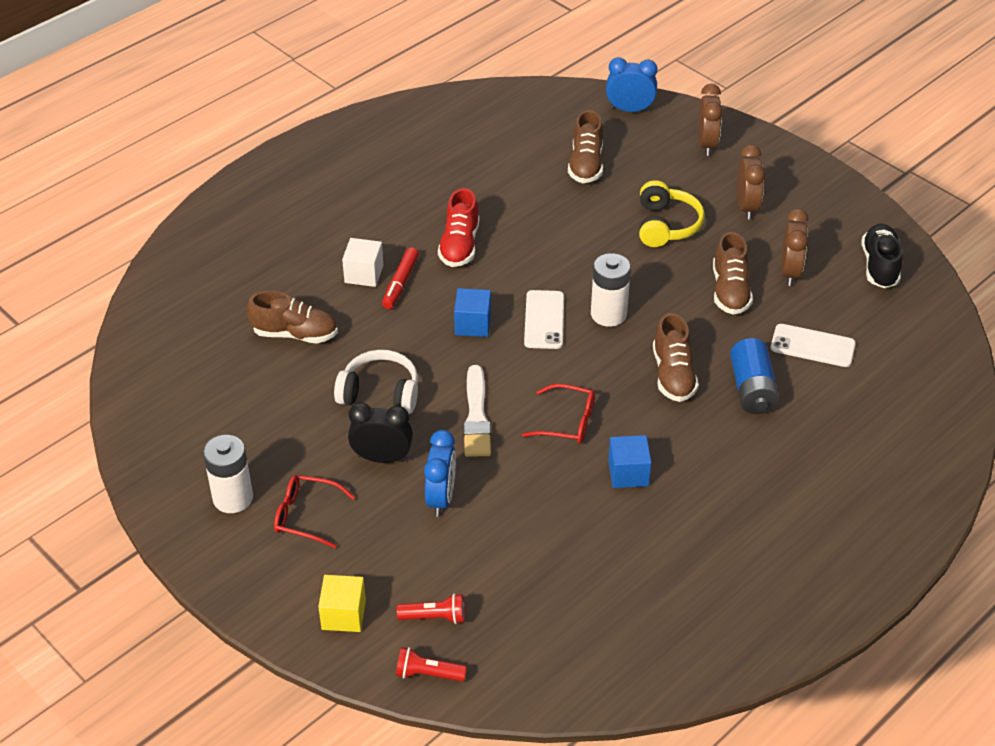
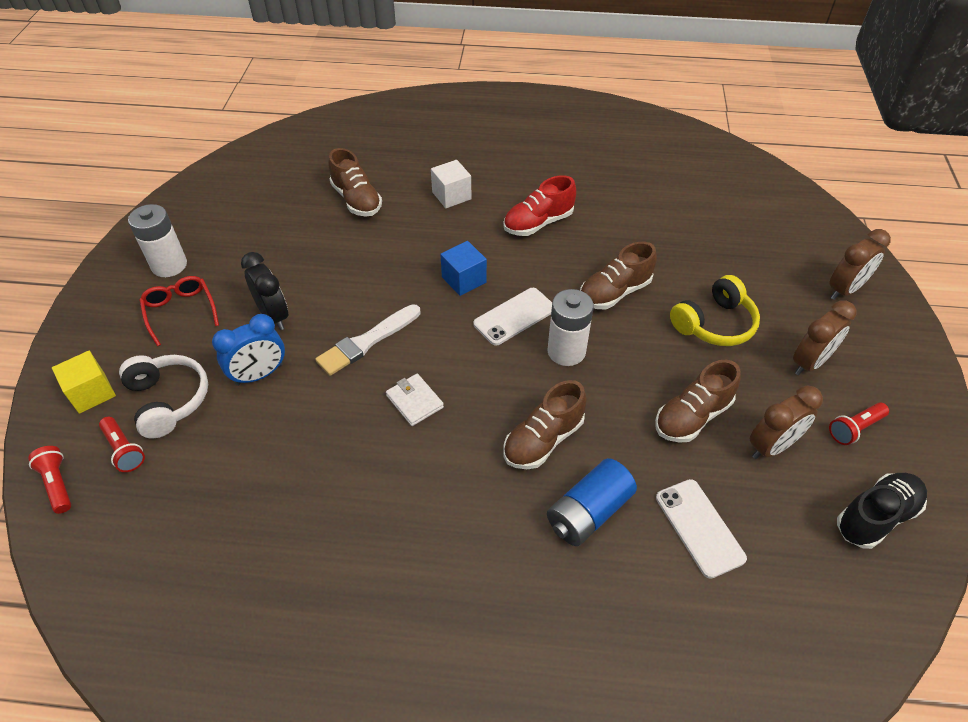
camera: 50 degrees right, 5 degrees up
(380, 393) = (340, 275): white headphones -> white headphones (168, 400)
(400, 283) = (463, 218): red marker -> none
(567, 422) = (414, 401): red glasses -> white wallet
(586, 165) = (715, 235): brown shoe -> brown shoe (614, 292)
(628, 473) = (392, 481): blue cube -> none
(629, 109) = (812, 221): blue clock -> none
(814, 227) = (854, 428): none -> red flashlight

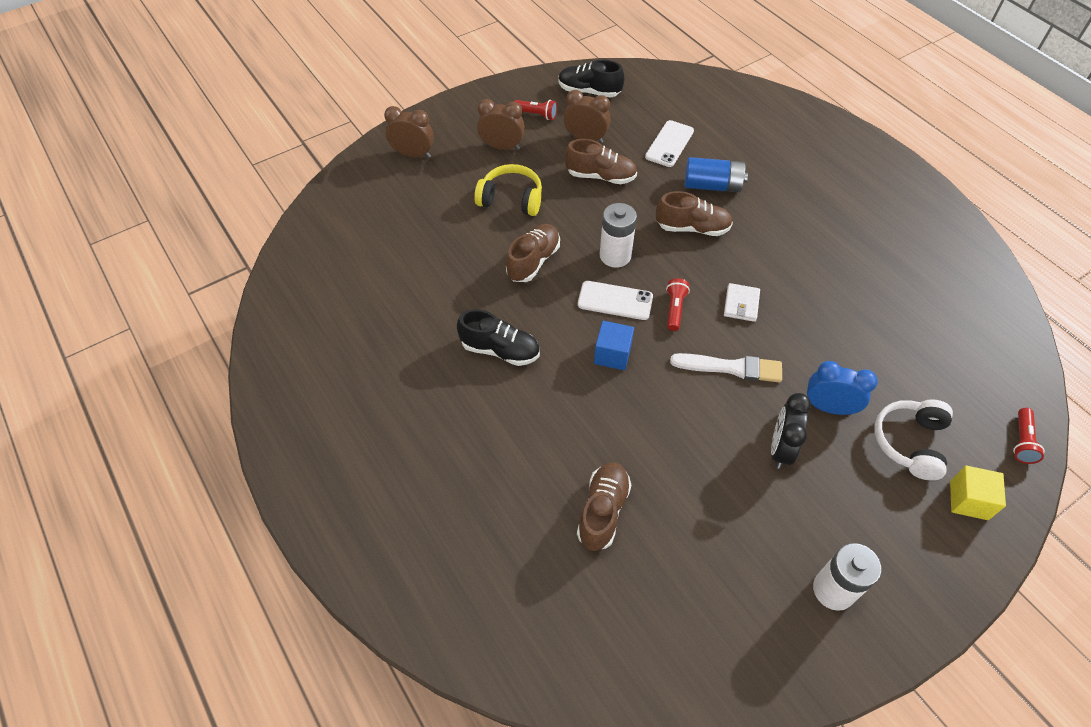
camera: 130 degrees left, 5 degrees up
(124, 450) = (962, 429): red flashlight -> red flashlight (675, 309)
(180, 311) = (854, 522): red glasses -> none
(451, 195) = (523, 437): white cube -> none
(538, 223) = (500, 350): red shoe -> black shoe
(614, 292) = (533, 261): brown shoe -> brown shoe turned 75 degrees counterclockwise

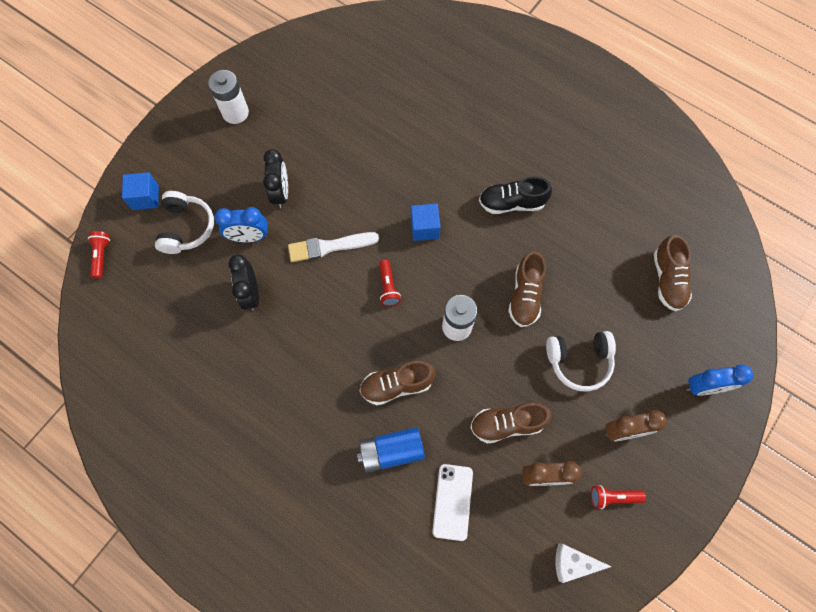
camera: 160 degrees right, 15 degrees up
(413, 154) = (704, 387): brown clock -> blue clock
(511, 199) = (579, 361): yellow headphones -> white headphones
(589, 91) = (573, 563): black shoe -> white cheese
(603, 511) = (391, 113): brown shoe -> brown shoe (667, 280)
(615, 301) = (440, 278): white phone -> none
(741, 304) = (333, 311): white wallet -> none
(832, 346) = (251, 293): none -> black clock
(968, 500) = (145, 197): yellow cube -> blue cube

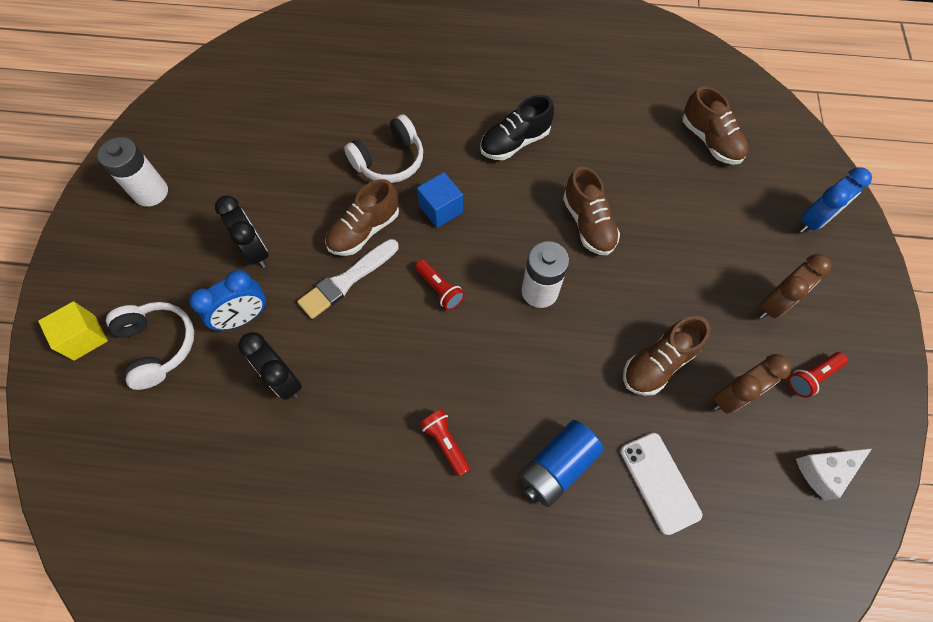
camera: 30 degrees left, 5 degrees down
(101, 256) = (59, 436): red flashlight -> red flashlight (446, 443)
(145, 197) = (84, 337): blue cube -> yellow cube
(396, 385) = (516, 389): brown shoe -> brown shoe (364, 230)
(579, 361) = (684, 260): white headphones -> white headphones (389, 161)

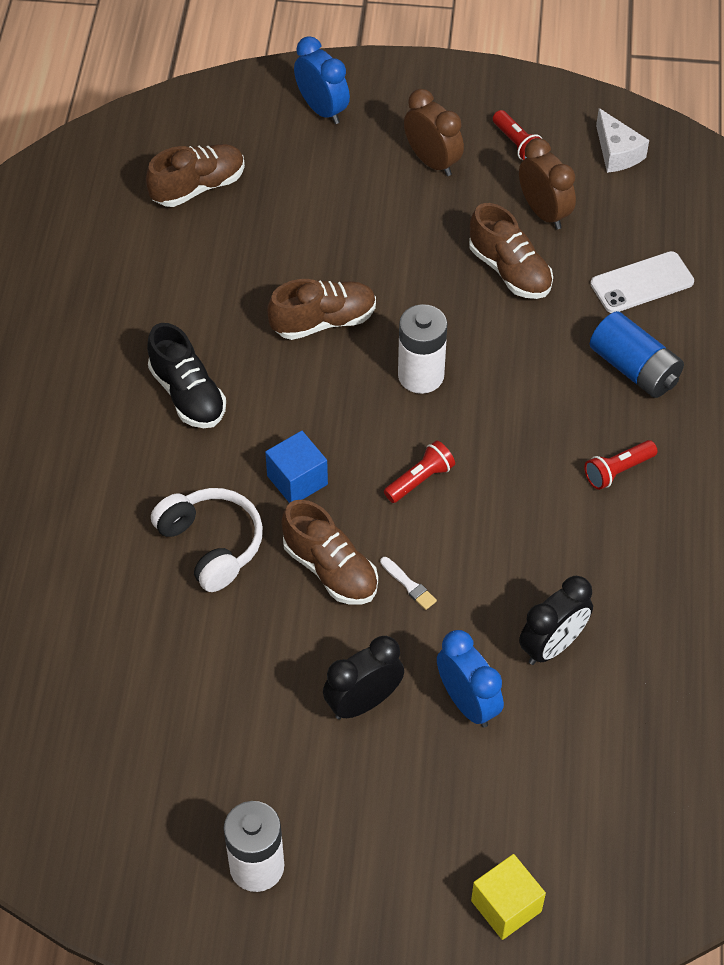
camera: 90 degrees left, 10 degrees down
(158, 346) = (514, 804): white headphones -> none
(347, 280) = (409, 585): white brush -> white brush, size x0.47

